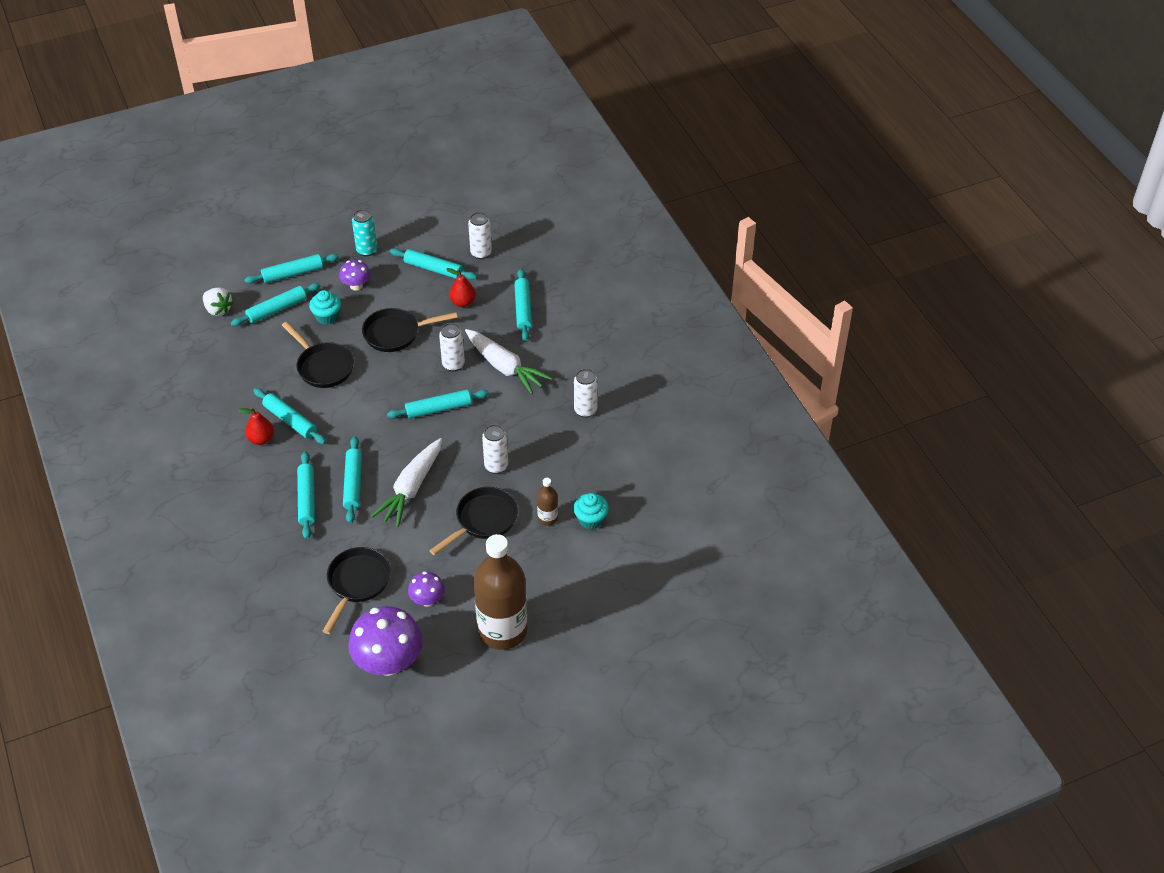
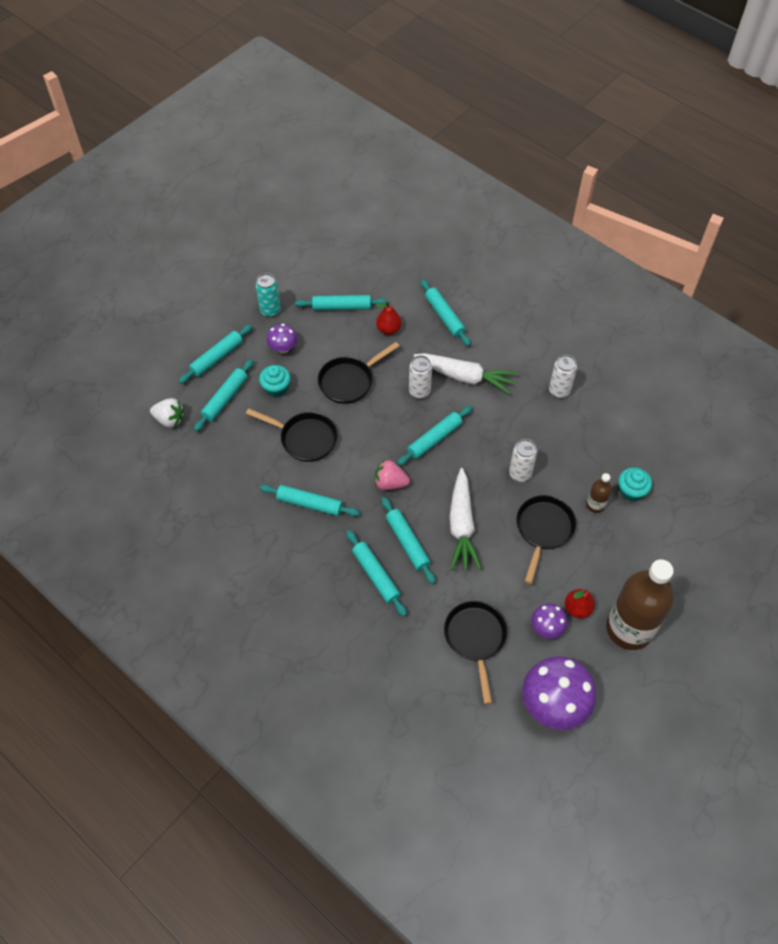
camera: 25 degrees left, 10 degrees up
(261, 439) = (295, 533): red pear -> red pear (577, 608)
(372, 430) = (390, 483): none -> pink strawberry
(481, 253) = (373, 277): white can -> none

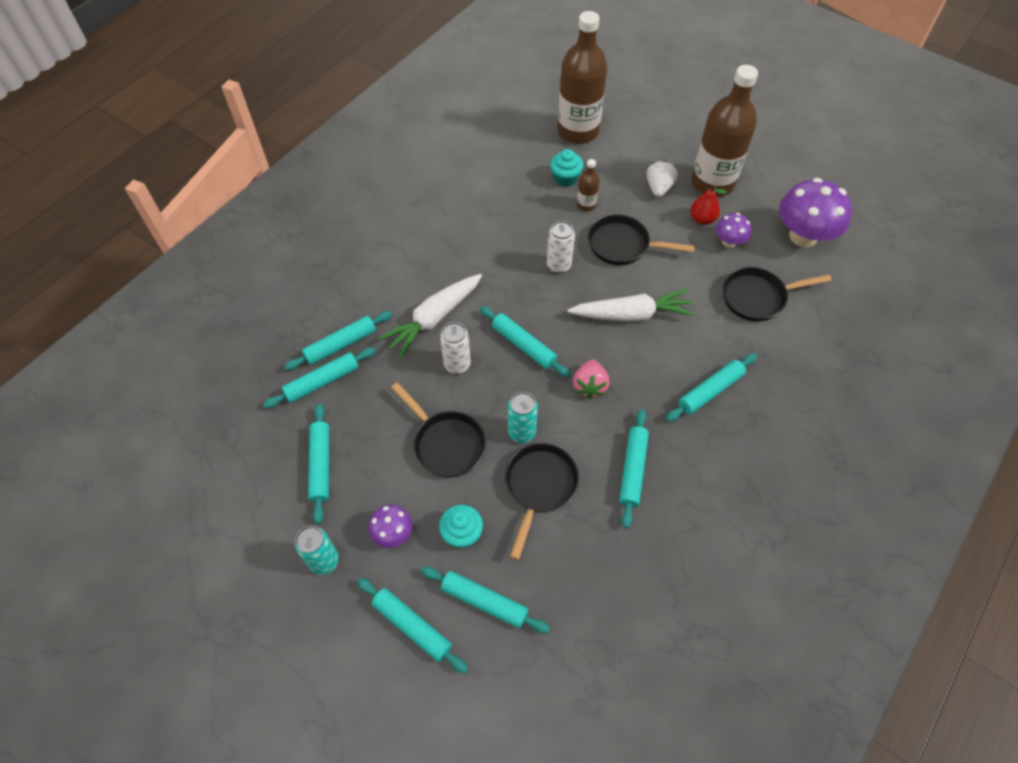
camera: 95 degrees left, 0 degrees up
(169, 419) = (527, 678): white strawberry -> white strawberry (659, 188)
(353, 431) = (521, 432): none -> turquoise can
(388, 329) = (360, 405): red pear -> none
(407, 542) = (663, 363): turquoise rolling pin -> turquoise rolling pin (322, 381)
(465, 377) = (433, 319): white carrot -> white carrot turned 150 degrees counterclockwise
(559, 391) = (448, 233): white can -> none
(700, 510) = (578, 131): none -> brown bottle

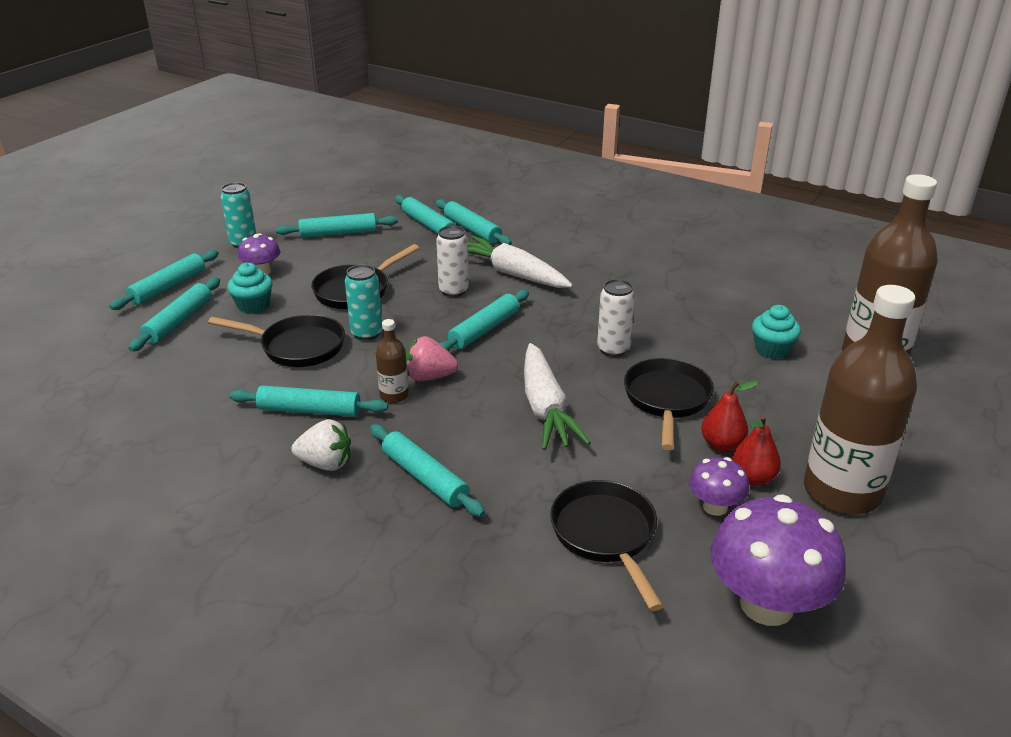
camera: 85 degrees right, 25 degrees down
(586, 205) = (729, 368): brown bottle -> brown bottle (394, 395)
(659, 188) = (798, 433): white strawberry -> white strawberry (326, 463)
(670, 226) = (722, 444): none -> red pear

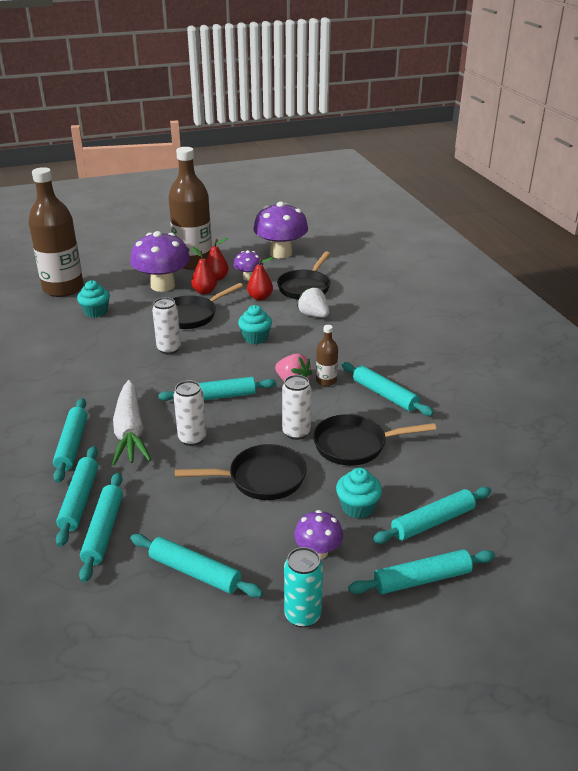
camera: 140 degrees left, 0 degrees up
(297, 347) = (355, 445): black pan -> black pan turned 60 degrees counterclockwise
(326, 463) = (399, 362): white strawberry -> white strawberry (313, 315)
(366, 333) = (296, 432): turquoise can -> white can
(424, 478) = (356, 336): turquoise rolling pin -> turquoise rolling pin (72, 445)
(545, 409) = (255, 338): white carrot -> turquoise cupcake
(636, 475) = (260, 297): none -> red pear
(787, 424) = (163, 286): none -> purple mushroom

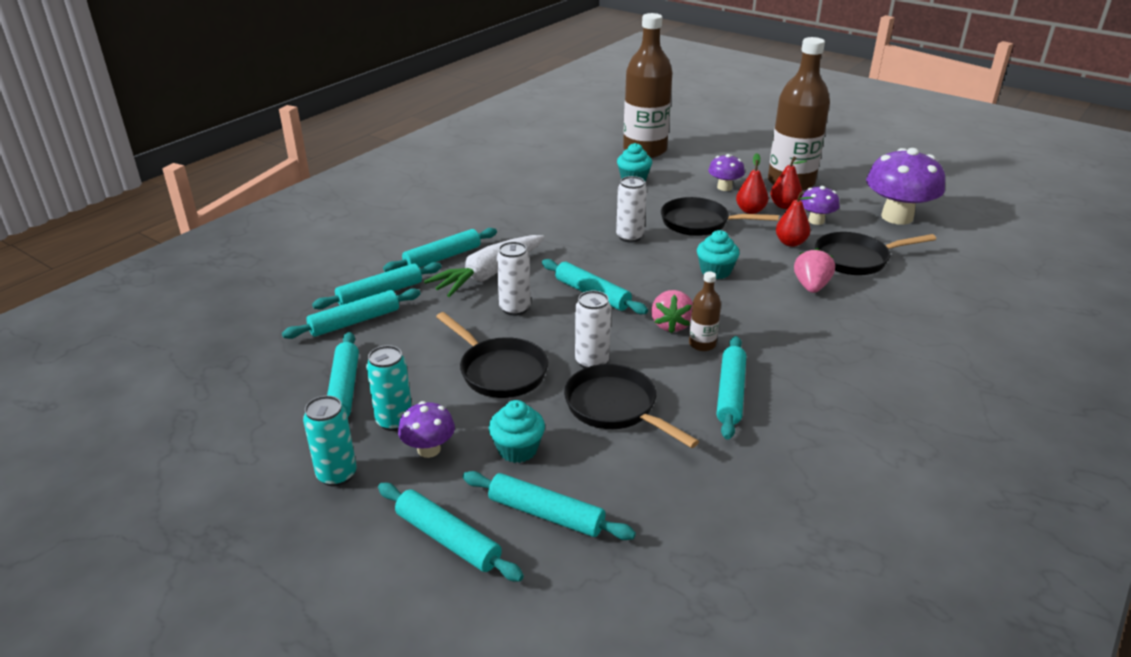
camera: 55 degrees right, 0 degrees up
(163, 286) = (724, 187): purple mushroom -> purple mushroom, size x0.52
(266, 557) = (394, 421): none -> turquoise can
(313, 315) = (811, 286): white strawberry -> pink strawberry

